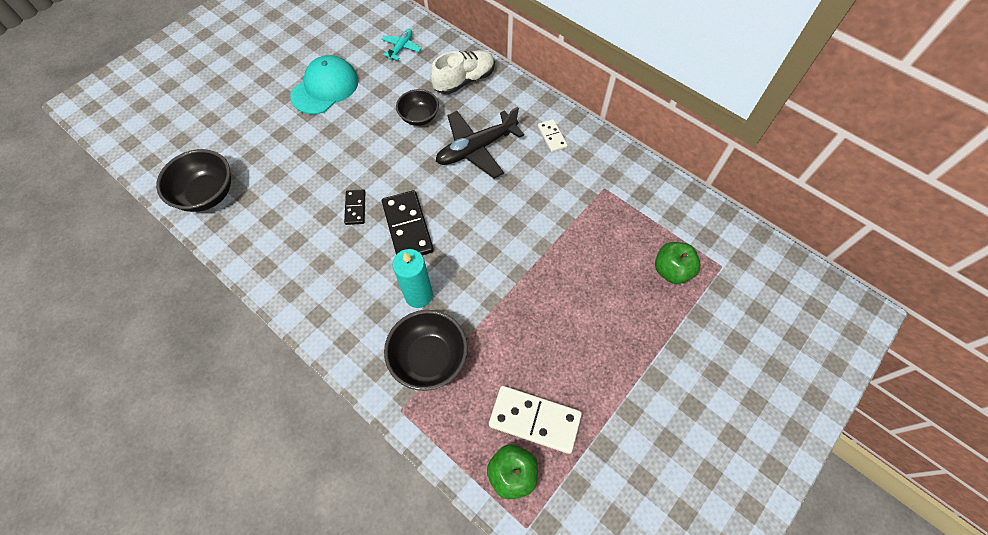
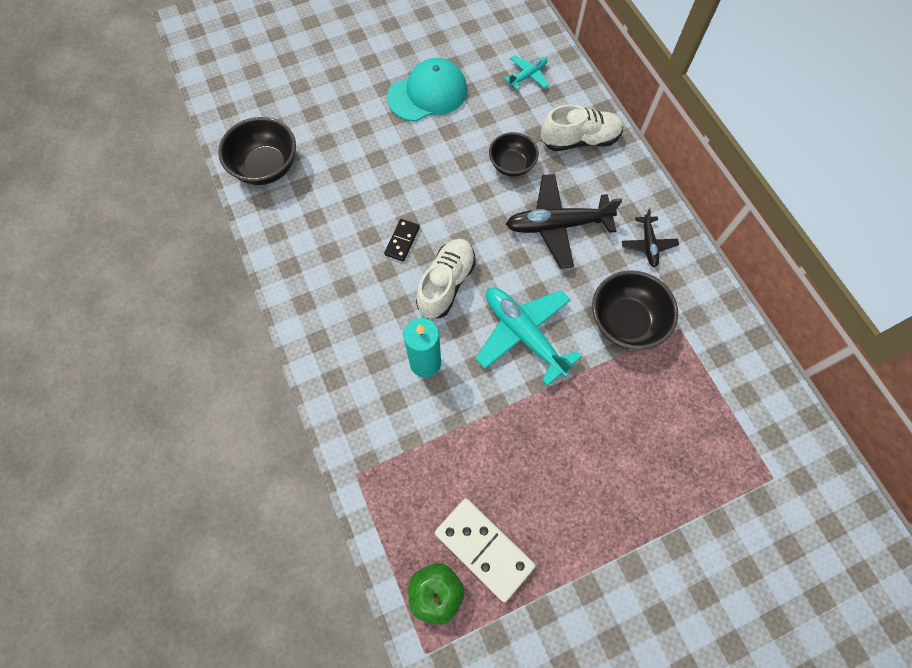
camera: 25 degrees right, 5 degrees up
(408, 227) = (446, 284): black domino -> white shoe
(429, 358) = (407, 434): black bowl -> black bowl (626, 322)
(488, 240) = (523, 334): none -> turquoise plane
(552, 137) = (648, 245): white domino -> black plane
(671, 270) = (711, 456): green apple -> none

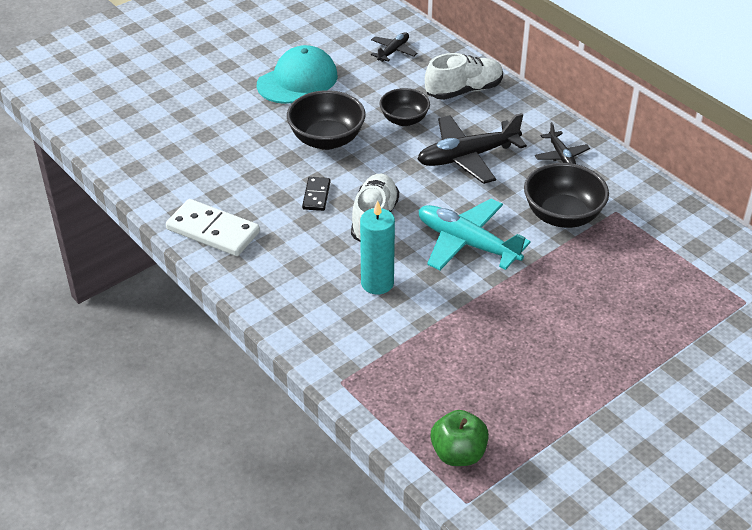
camera: 15 degrees left, 25 degrees down
(266, 167) = (150, 164): black bowl -> black bowl (327, 139)
(484, 549) = (493, 411): white domino -> white domino (213, 231)
(528, 76) = (393, 51): turquoise plane -> black plane

